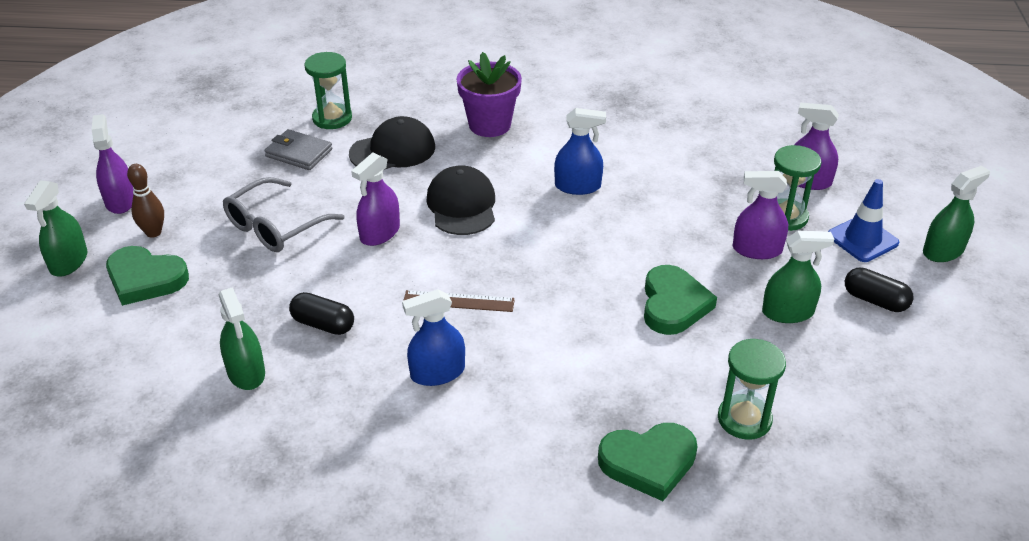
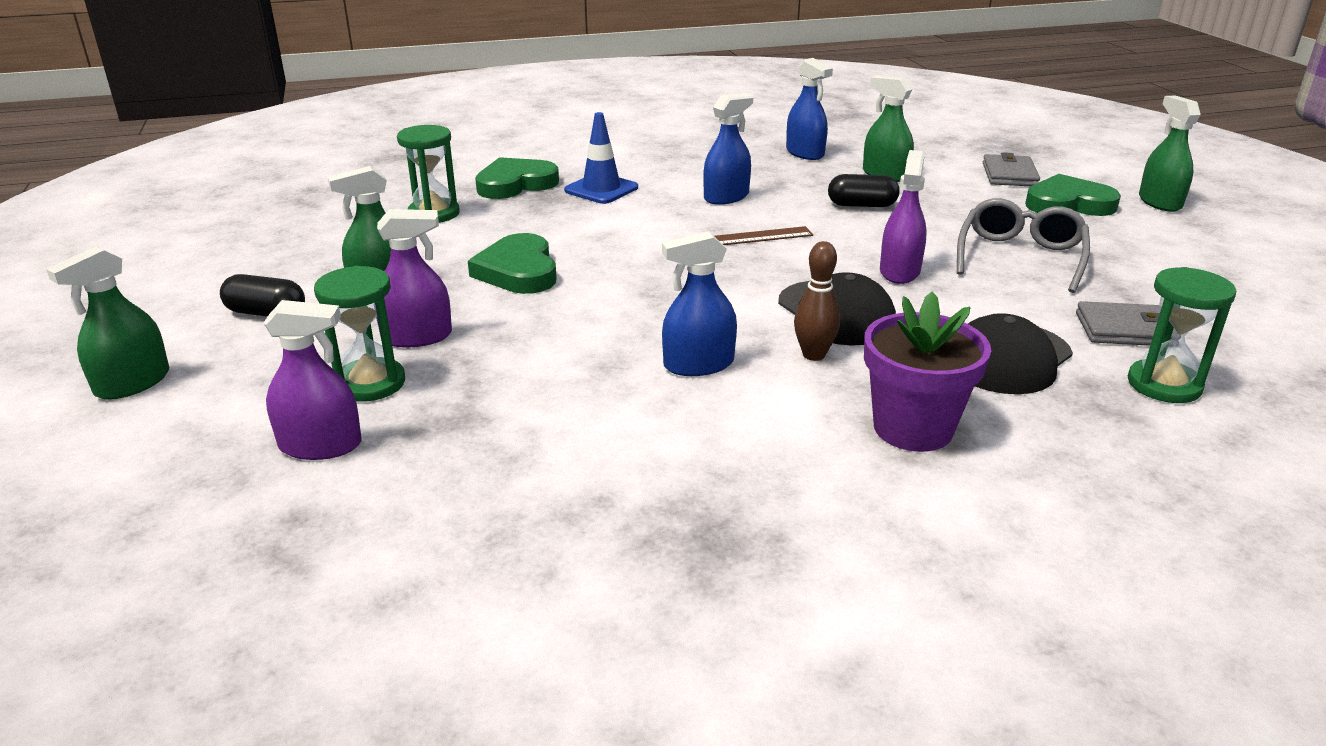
camera: 160 degrees right, 10 degrees down
(120, 201) = (1221, 247): purple spray bottle -> none
(129, 339) = (1009, 175): none -> grey wallet
(153, 232) = (1131, 232): brown bowling pin -> brown bowling pin (813, 355)
(283, 446) = (805, 153): none -> blue spray bottle
(862, 239) = (255, 376): blue traffic cone -> blue traffic cone (601, 189)

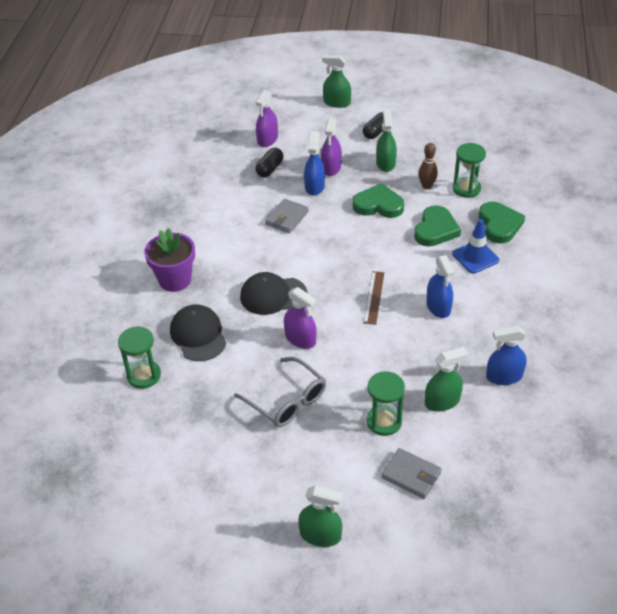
camera: 115 degrees right, 15 degrees up
(133, 383) = (337, 102): green spray bottle -> green spray bottle turned 45 degrees counterclockwise
(370, 383) = (301, 153): green hourglass -> green hourglass (384, 421)
(698, 364) = (259, 237): blue spray bottle -> blue spray bottle (314, 186)
(813, 355) = (243, 274): brown bowling pin -> brown bowling pin (426, 186)
(861, 205) = (395, 364): black capsule -> black capsule (270, 169)
(1068, 204) = (345, 476): green heart -> green heart (435, 230)
(1125, 329) = (191, 394): grey wallet -> grey wallet (287, 218)

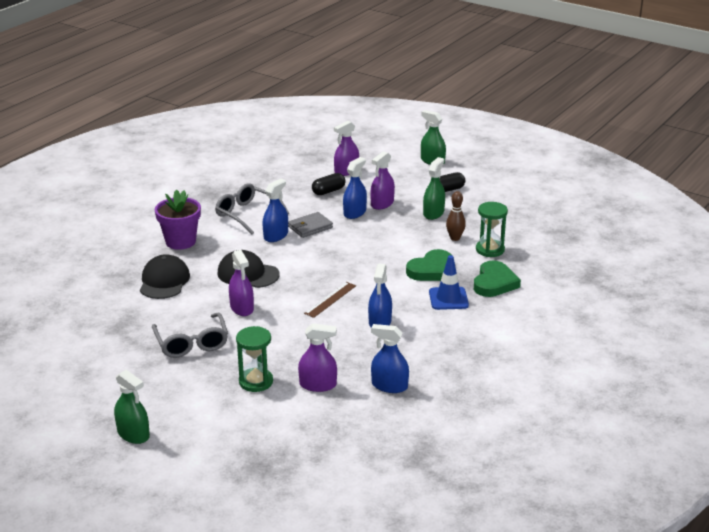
camera: 25 degrees right, 15 degrees down
(144, 375) = (99, 293): green hourglass -> none
(213, 223) = (246, 214): none -> grey glasses
(262, 240) = (276, 236): none -> blue spray bottle
(378, 205) = (398, 239): green heart -> none
(411, 475) = (243, 423): grey wallet -> none
(442, 401) = (318, 385): green spray bottle -> purple spray bottle

